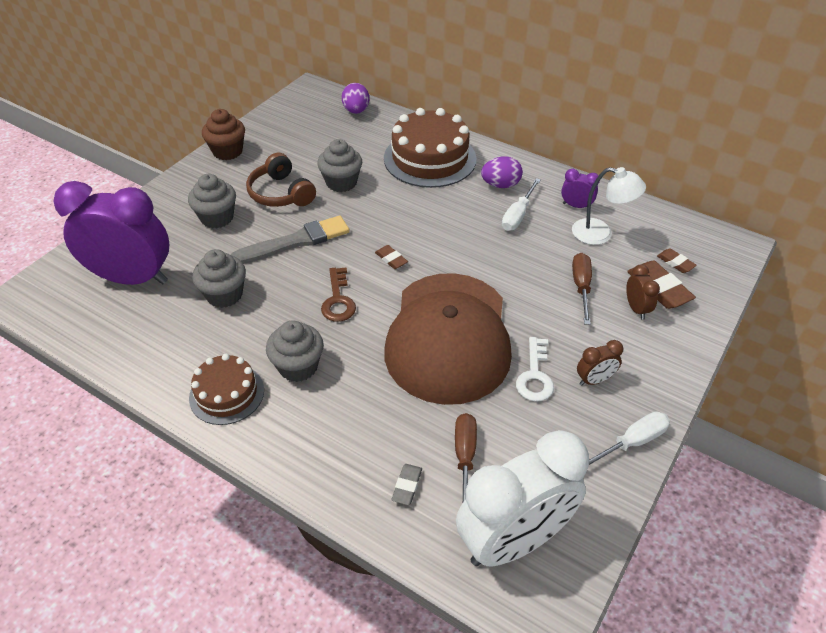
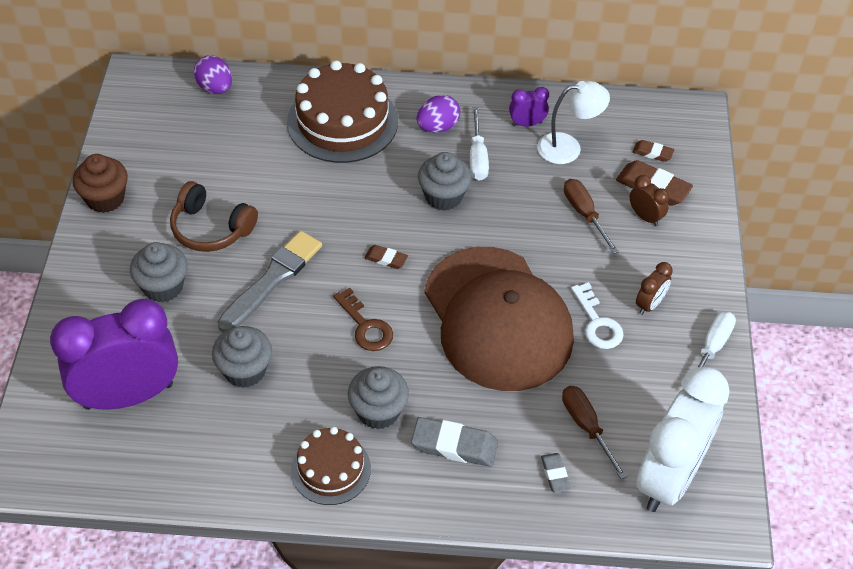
camera: 30 degrees left, 5 degrees up
(338, 421) = (454, 445): none -> grey eraser
(341, 182) = (268, 189): grey cupcake -> grey cupcake (443, 196)

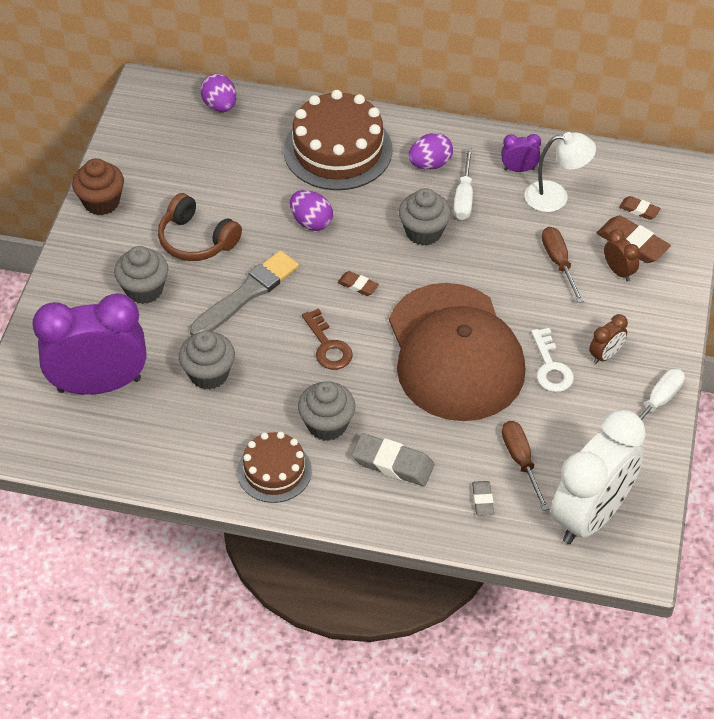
camera: 10 degrees right, 0 degrees up
(327, 198) = (311, 222): none -> purple egg

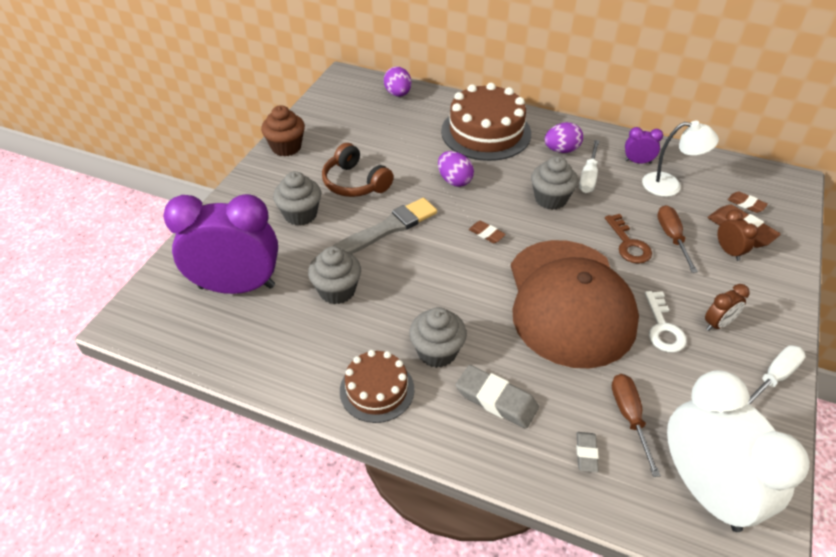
camera: 10 degrees right, 5 degrees down
(328, 346) = (451, 281): brown key -> brown key (628, 244)
(590, 515) = (705, 490): white clock -> white clock turned 75 degrees counterclockwise

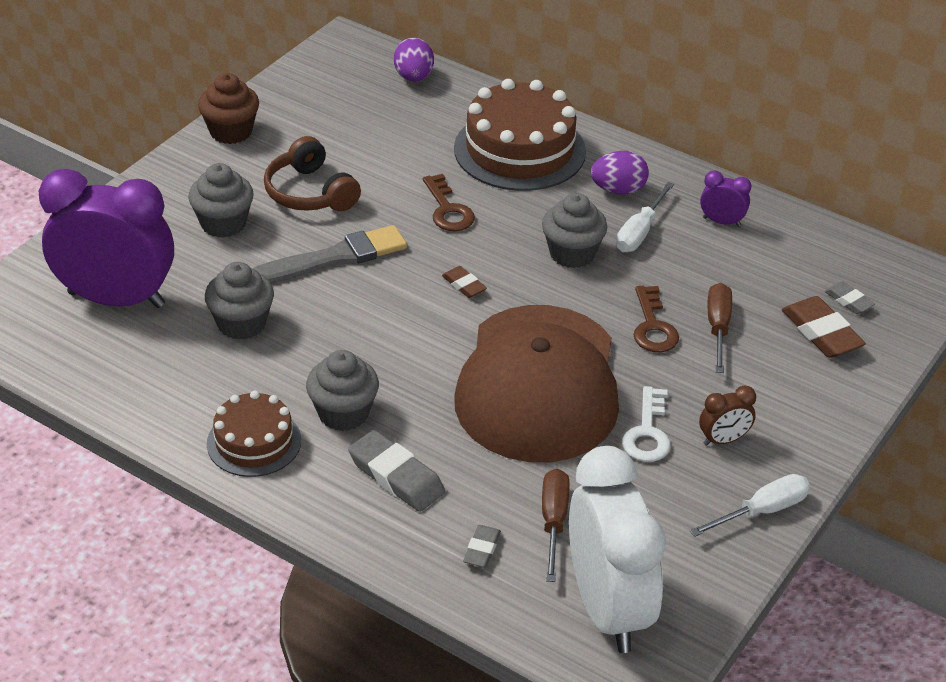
camera: 10 degrees right, 5 degrees down
(454, 180) = (448, 210): purple egg -> brown key
(670, 185) = (751, 260): white lamp -> none
(728, 251) = (788, 357): brown clock -> none
(746, 204) = (848, 301): brown eraser -> grey eraser

